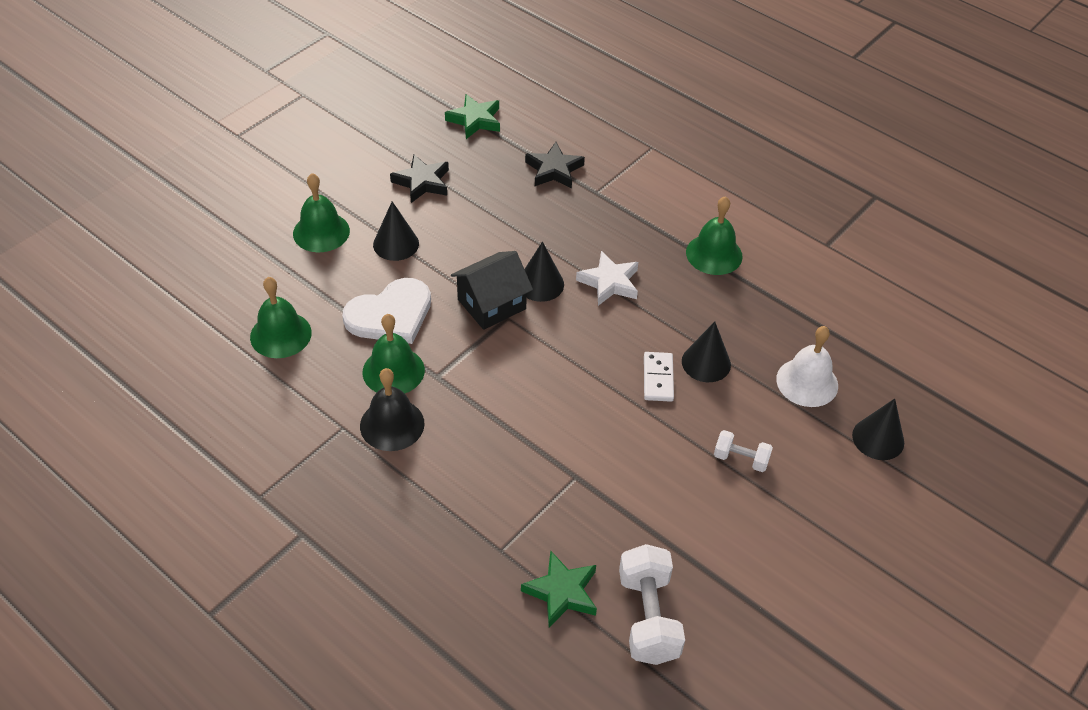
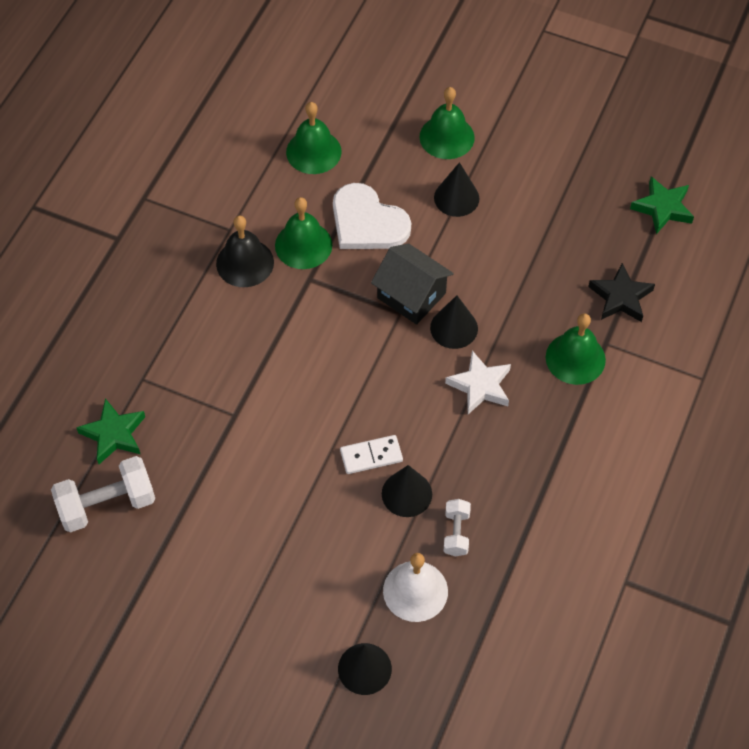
camera: 75 degrees right, 10 degrees up
(422, 182) = (548, 192): black star -> none
(714, 254) = (561, 472): green bell -> green bell (575, 358)
(741, 459) = (298, 546): white dumbbell -> white dumbbell (456, 533)

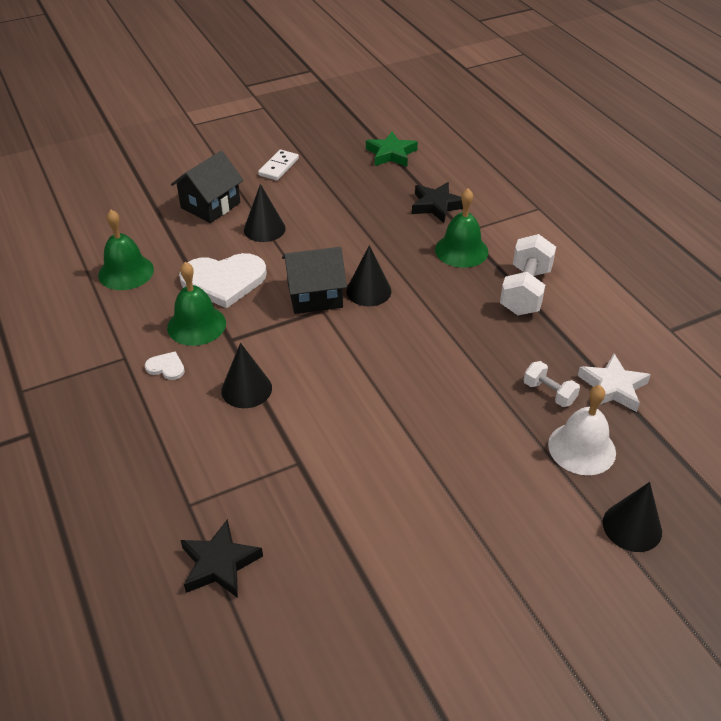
camera: 50 degrees left, 15 degrees down
(107, 504) = (287, 619): white dumbbell -> white dumbbell (525, 291)
(114, 434) = (219, 564): green star -> black star
(245, 263) = (166, 367): black bell -> white heart
(371, 456) = (430, 400): white domino -> white domino (279, 167)
(406, 494) = (486, 400): black cone -> black cone (246, 389)
(447, 137) = (210, 205): green bell -> black house
(480, 386) = (432, 306): white star -> white star (612, 387)

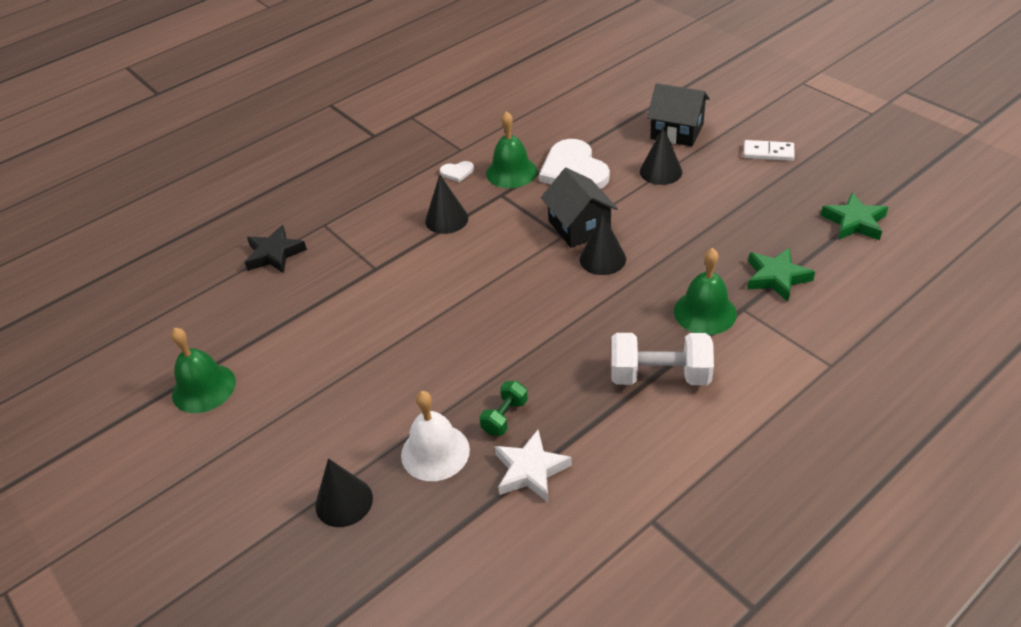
camera: 80 degrees right, 0 degrees up
(126, 272) = (560, 117): green bell -> green bell (204, 388)
(166, 367) = (457, 172): white heart -> white heart turned 75 degrees clockwise
(437, 205) = (776, 277): black star -> green star
(549, 393) = (505, 417): white dumbbell -> green dumbbell

